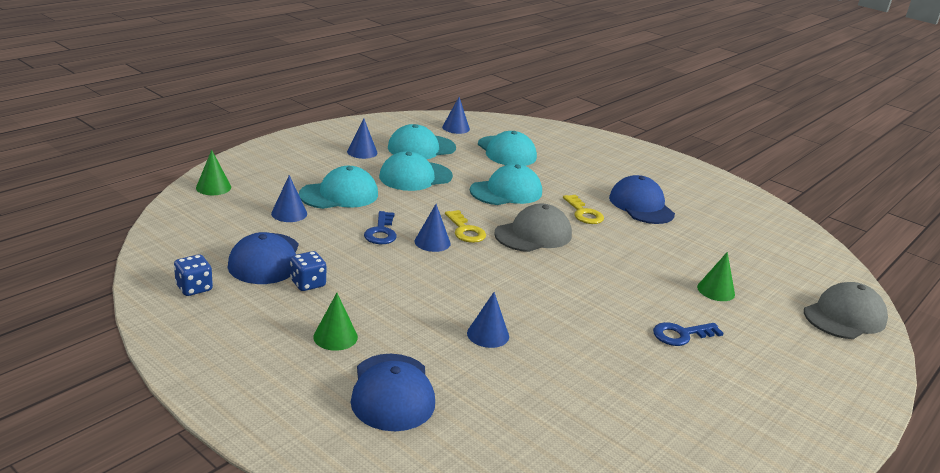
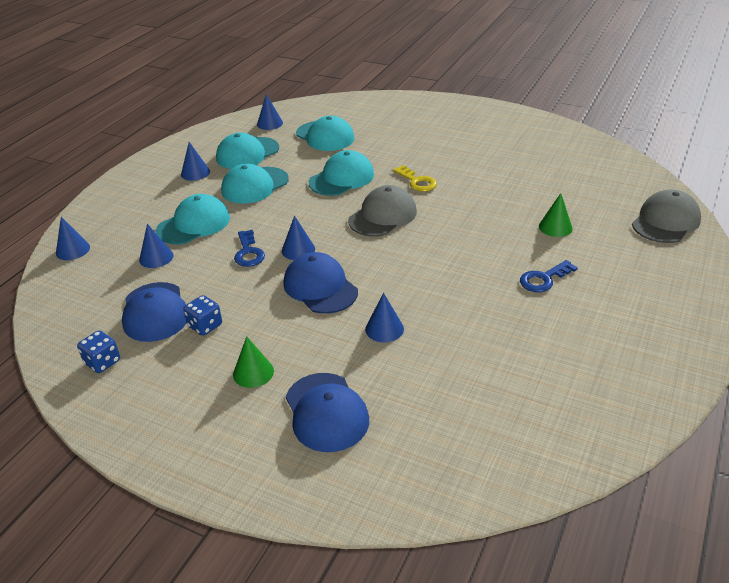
camera: 10 degrees left, 10 degrees up
(213, 187) = (73, 250): green cone -> blue cone
(465, 230) = (322, 229): yellow key -> none
(641, 206) = (462, 160): blue cap -> blue cap (320, 287)

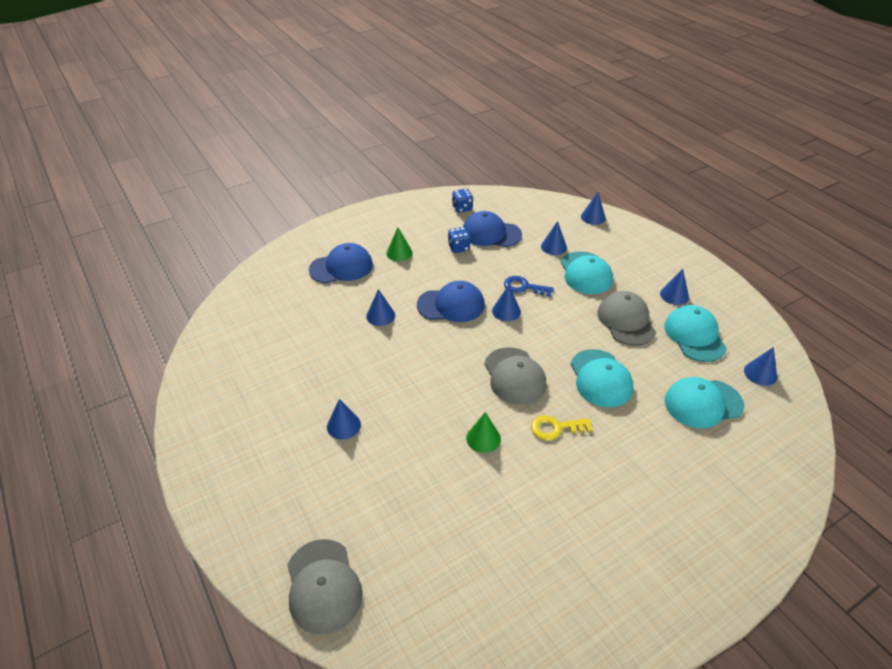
camera: 120 degrees right, 5 degrees up
(254, 185) = (626, 321): turquoise cap -> grey cap
(326, 412) = (341, 267): blue cap -> blue cap turned 150 degrees clockwise
(543, 279) = (343, 425): blue key -> blue cone
(555, 227) = (397, 483): green cone -> green cone (483, 438)

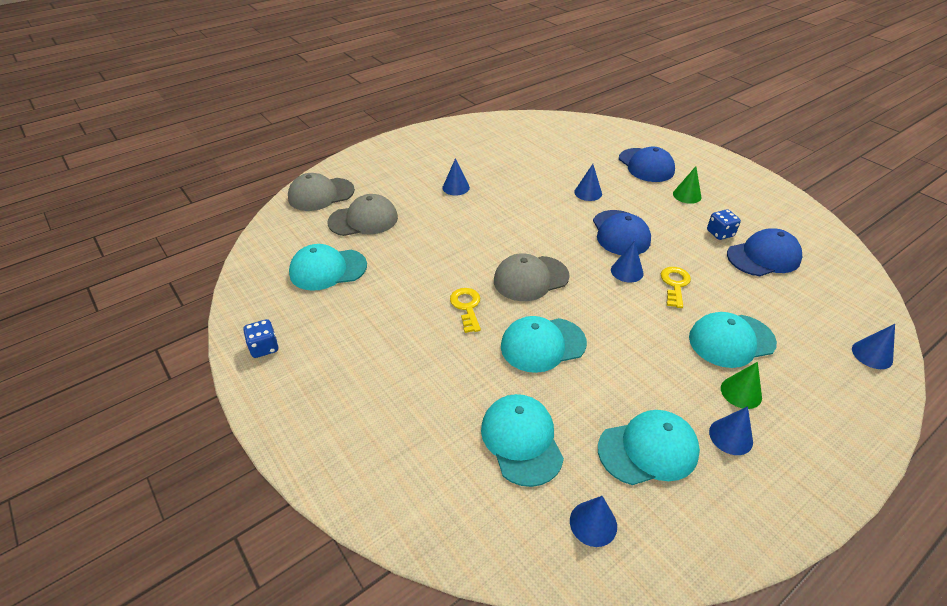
camera: 85 degrees right, 0 degrees up
(462, 208) = (800, 232): blue dice -> blue dice (264, 347)
(483, 438) = (449, 260): green cone -> green cone (741, 392)
(491, 233) = (763, 257): blue cap -> blue cap turned 60 degrees clockwise
(494, 562) = (328, 269): none -> turquoise cap
(524, 287) = (675, 284): blue key -> yellow key
(553, 247) = (770, 311): blue cone -> none
(626, 321) = (651, 375): grey cap -> grey cap (363, 220)

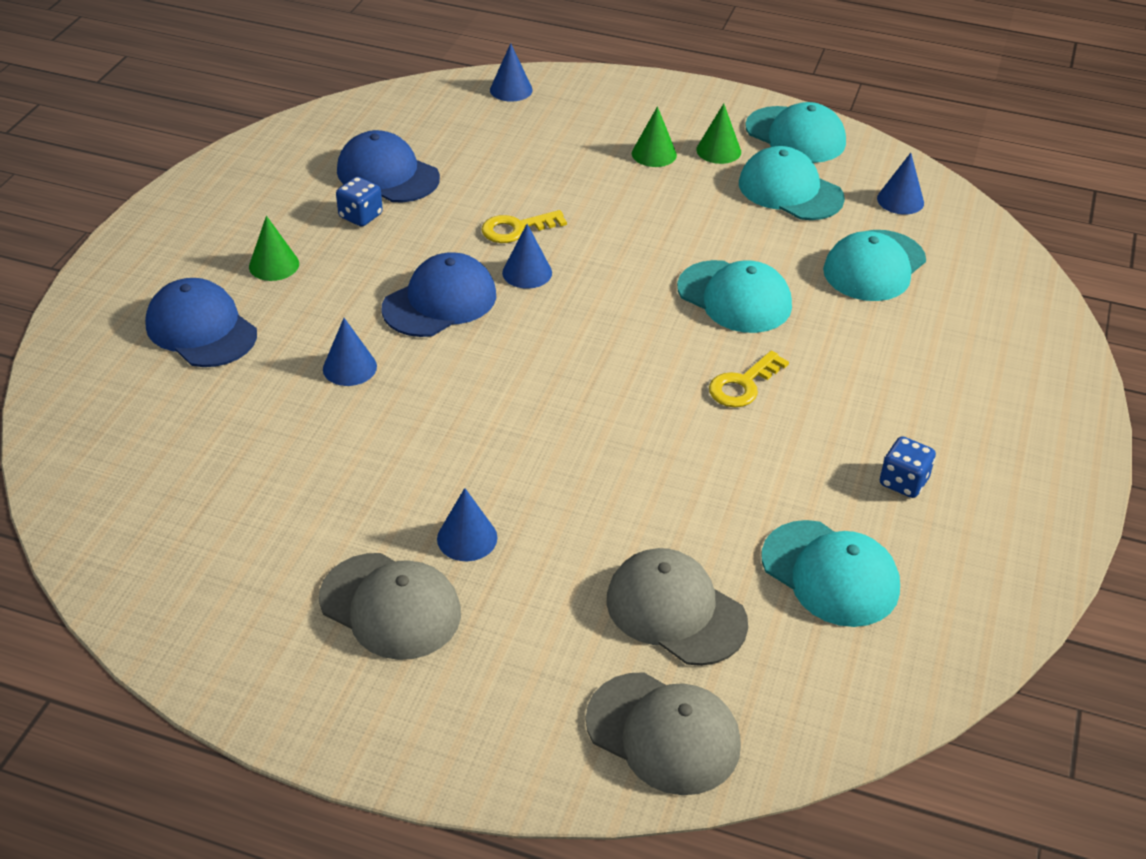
camera: 125 degrees left, 0 degrees up
(264, 347) = (1021, 537): blue dice -> blue dice (903, 482)
(530, 278) = (627, 350): grey cap -> grey cap (390, 606)
(646, 165) = (201, 329): blue cap -> blue cap turned 75 degrees counterclockwise
(730, 436) = (718, 150): blue cone -> green cone
(731, 340) = (580, 172): turquoise cap -> turquoise cap (795, 135)

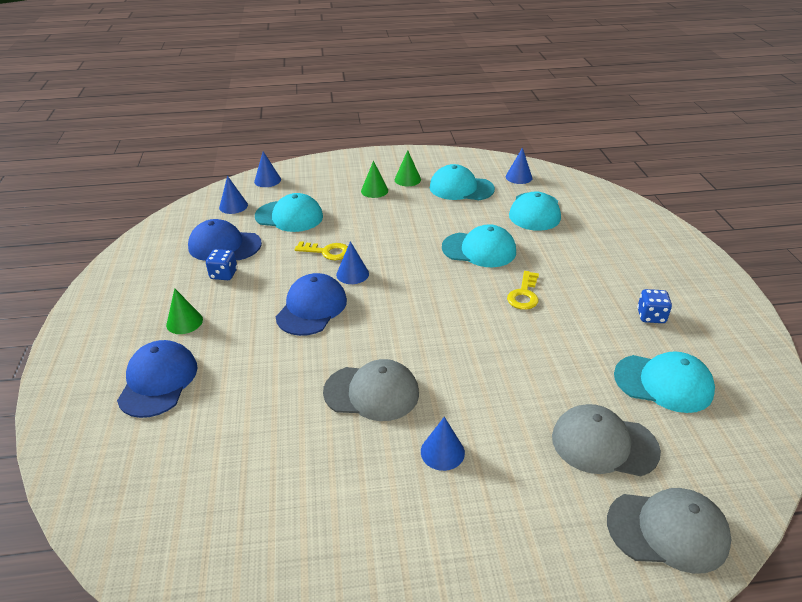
camera: 25 degrees left, 5 degrees down
(201, 329) = (158, 381): blue cap -> blue cap turned 75 degrees clockwise
(349, 367) = (282, 369): blue cone -> blue cone (233, 206)
(390, 606) = (429, 524): grey cap -> grey cap (372, 392)
(516, 229) = (327, 252): yellow key -> yellow key turned 120 degrees counterclockwise
(795, 135) = (441, 161): turquoise cap -> turquoise cap (289, 216)

